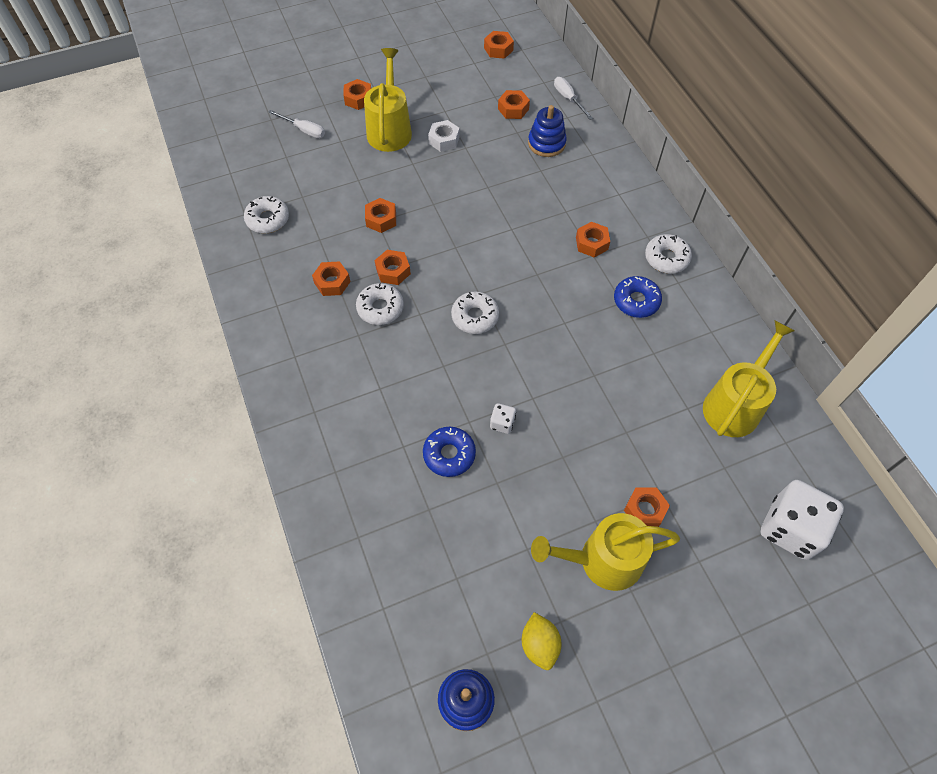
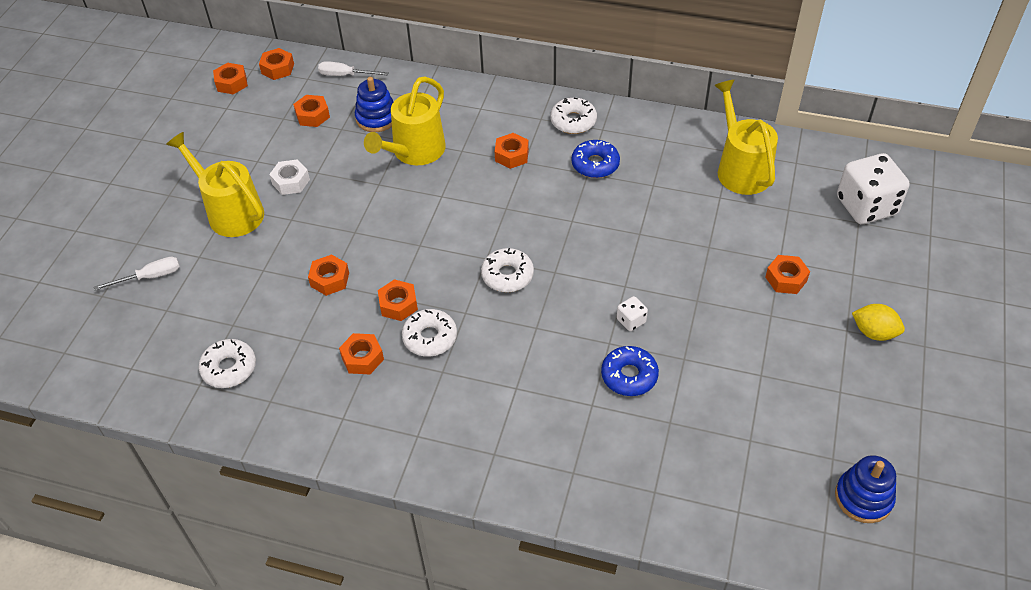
camera: 50 degrees left, 10 degrees down
(358, 99) = (163, 213): orange nut -> orange nut (277, 68)
(539, 644) = (850, 417): yellow lemon -> yellow lemon (874, 332)
(603, 560) = (808, 332): yellow watering can -> yellow watering can (414, 152)

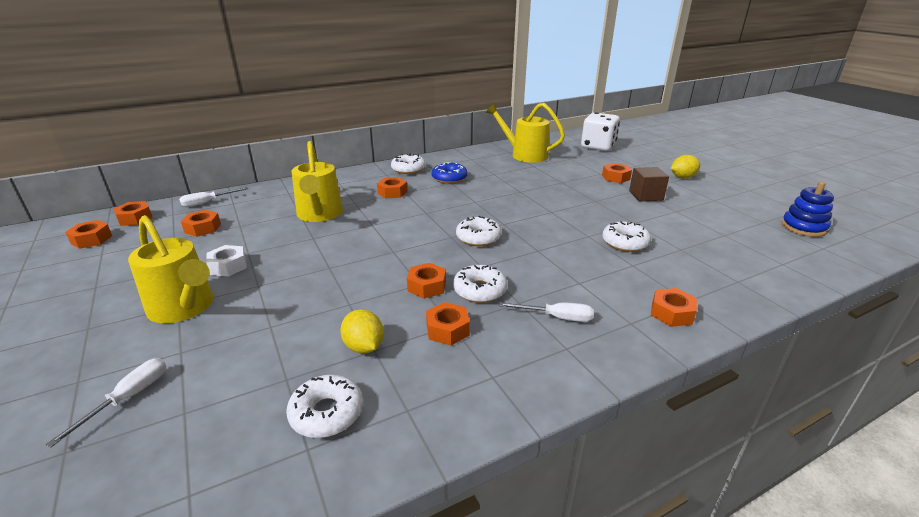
camera: 45 degrees left, 20 degrees down
(231, 212) = (184, 307): yellow watering can -> yellow watering can turned 135 degrees counterclockwise
(297, 332) = (364, 347): none -> yellow lemon
(330, 279) = (346, 301): orange nut -> orange nut (671, 313)
(376, 118) = (264, 211): blue stacking toy -> none
(448, 406) = (556, 317): none -> white screwdriver
(629, 376) = (625, 243): blue donut -> white donut
(631, 321) = (581, 222): white dice -> none
(768, 331) = (645, 195): none -> brown cube

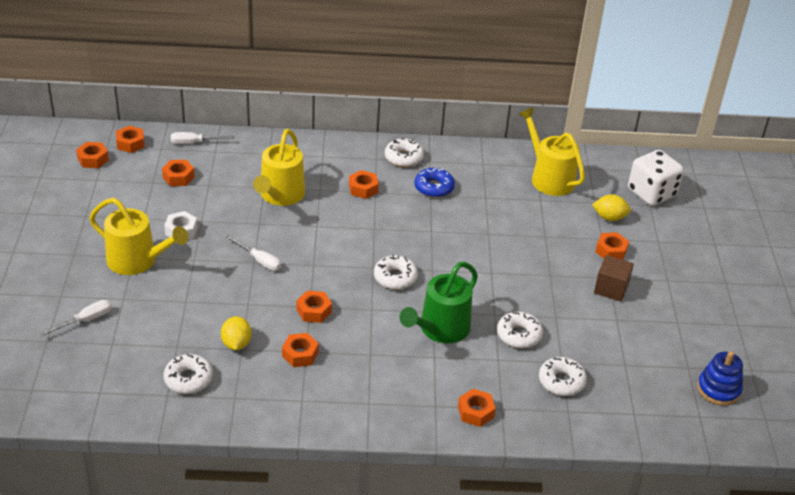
camera: 25 degrees right, 10 degrees up
(184, 307) = (137, 261): yellow watering can -> yellow watering can turned 45 degrees counterclockwise
(479, 290) = (350, 331): white donut -> white donut (561, 381)
(556, 317) = (385, 378): white screwdriver -> white screwdriver (259, 260)
(559, 260) = (440, 329): none -> green watering can
(682, 177) = (687, 279): yellow lemon -> yellow lemon (609, 217)

